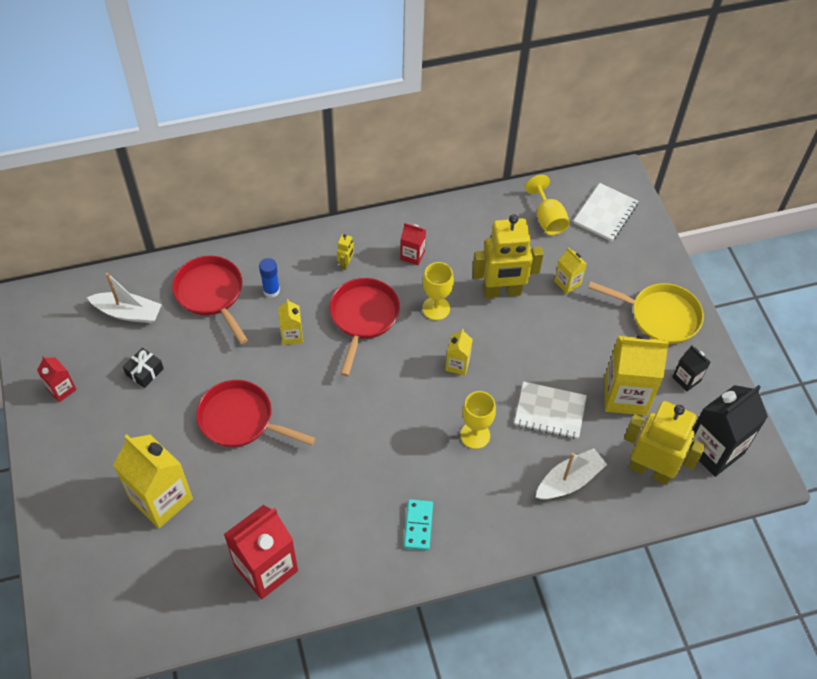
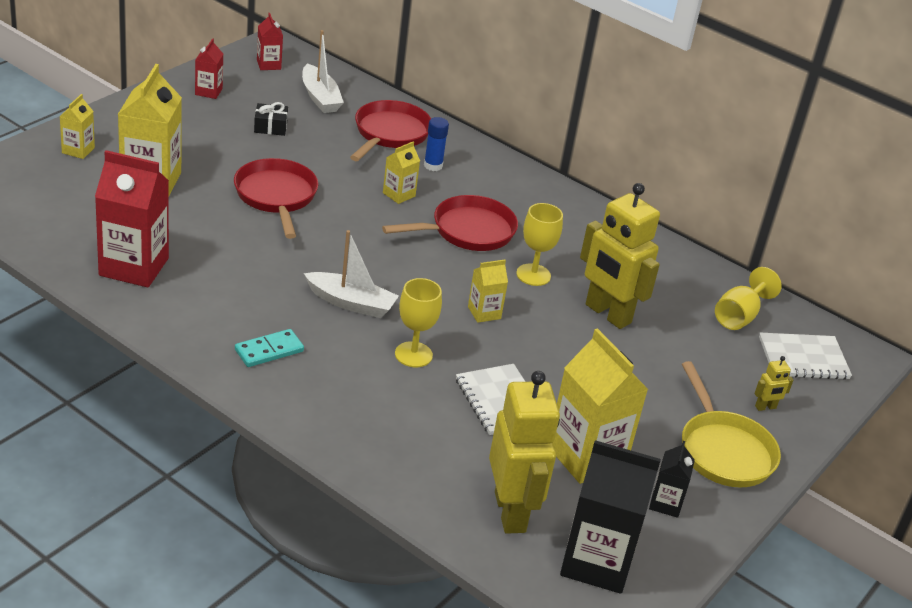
camera: 50 degrees right, 20 degrees down
(346, 264) = (515, 199): yellow robot -> yellow robot (765, 407)
(412, 255) = (576, 237): red carton -> red carton (268, 64)
(567, 283) = (677, 359): yellow carton -> yellow carton (78, 150)
(569, 481) = (430, 447): white boat -> white boat (351, 303)

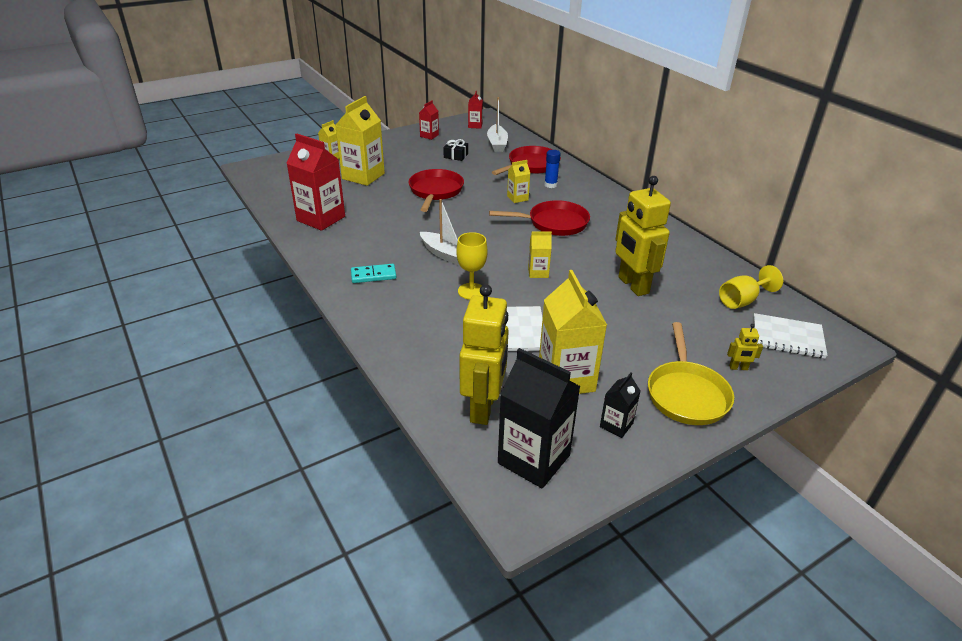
camera: 25 degrees right, 0 degrees up
(533, 275) = (588, 254): yellow goblet -> none

